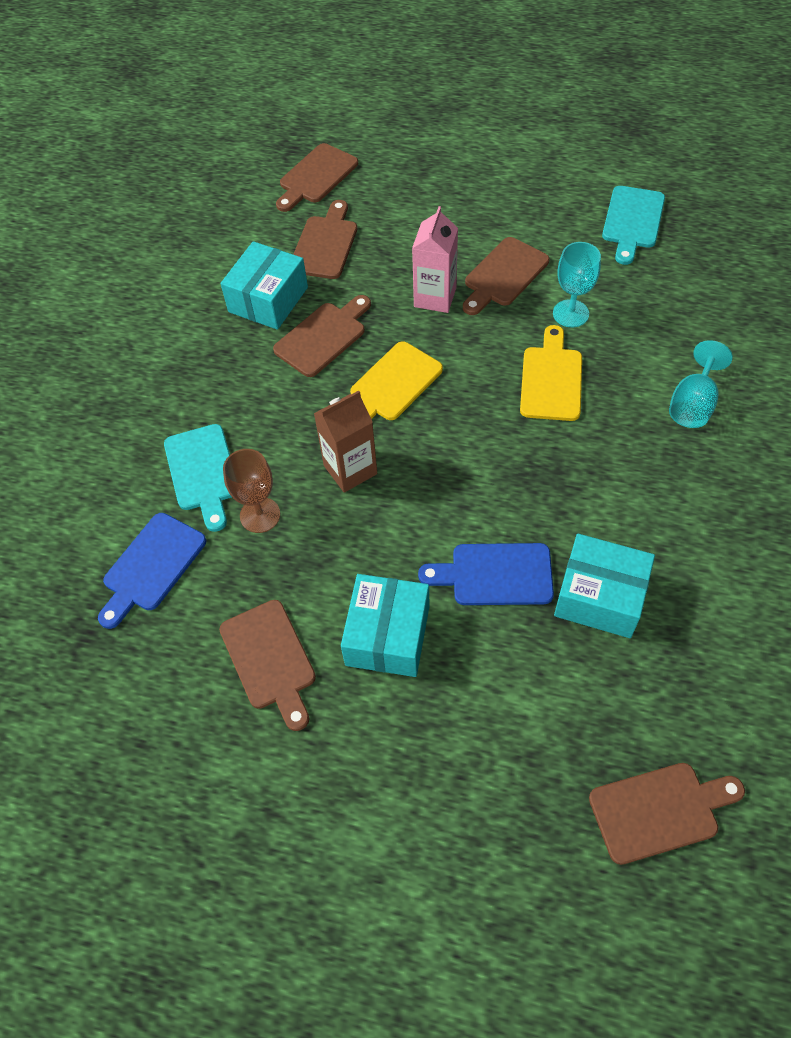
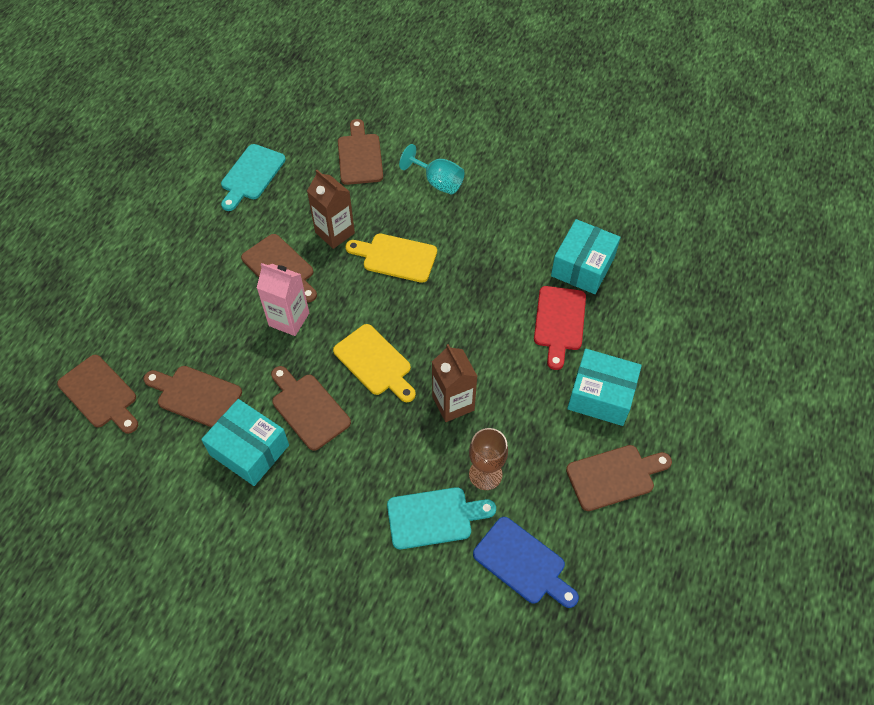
camera: 85 degrees left, 0 degrees up
(495, 574) = (559, 322): blue cutting board -> red cutting board
(570, 313) = (335, 233): turquoise goblet -> brown carton
(632, 221) = (251, 175): turquoise cutting board -> turquoise cutting board turned 90 degrees clockwise
(659, 811) = (726, 268): brown cutting board -> brown cutting board (360, 156)

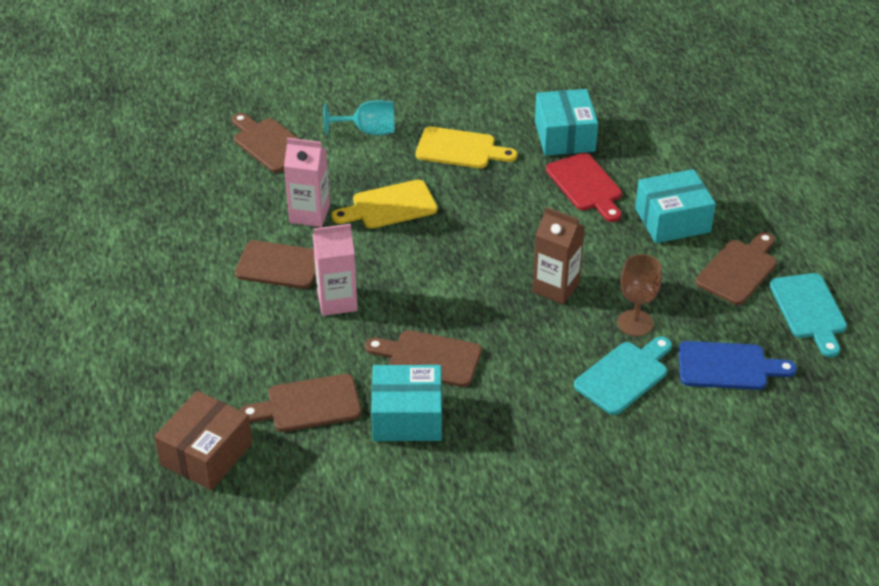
camera: 35 degrees left, 15 degrees down
(100, 394) = (206, 454): brown cutting board -> brown box
(251, 175) = (172, 206): turquoise cutting board -> turquoise cutting board (809, 310)
(335, 233) = (309, 214): brown carton -> pink carton
(375, 362) = (454, 293): yellow cutting board -> yellow cutting board (460, 149)

